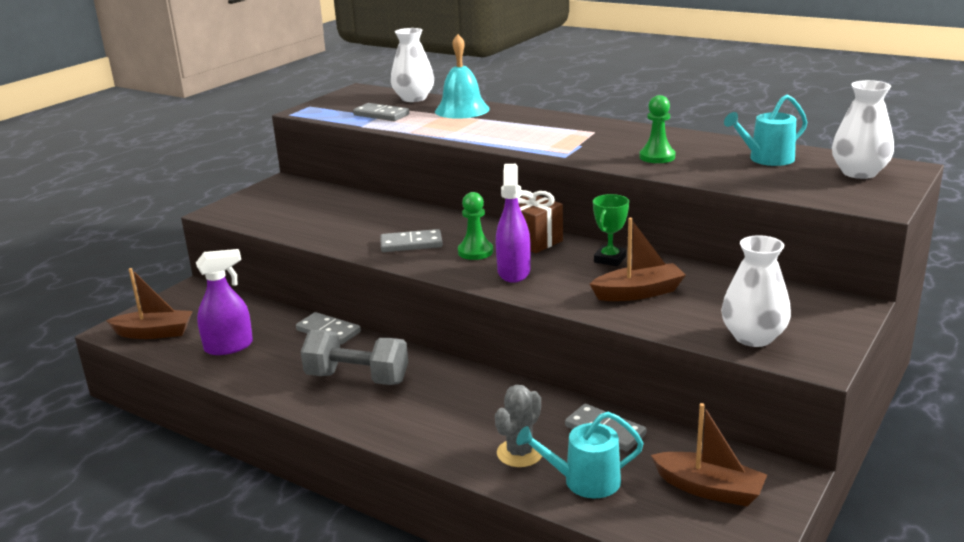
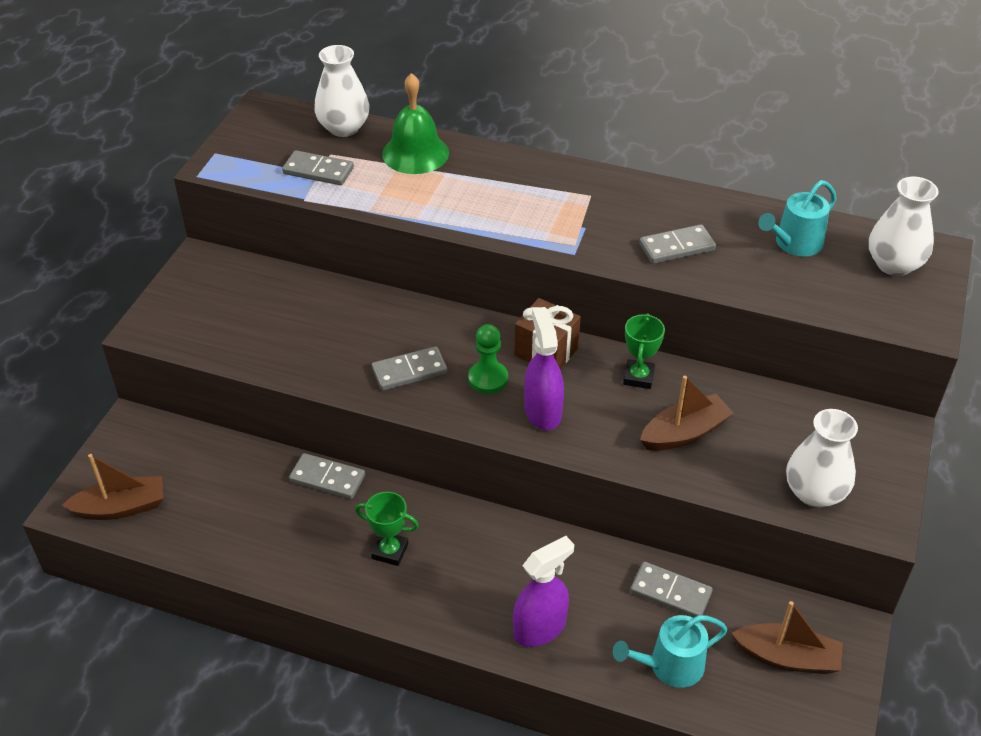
camera: 15 degrees left, 20 degrees up
(229, 347) = (222, 519): purple spray bottle -> purple spray bottle (540, 628)
(357, 378) = (390, 551): grey dumbbell -> green trophy
(462, 110) = (415, 153): turquoise bell -> green bell
(520, 453) = (597, 637): grey cactus -> none
(657, 157) = (677, 247): green pawn -> grey domino

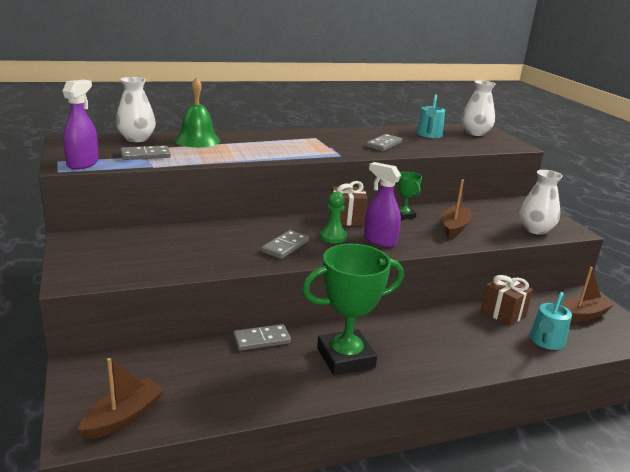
camera: 40 degrees left, 20 degrees down
(390, 551) = (345, 358): green trophy -> green trophy, size x2.08
(540, 628) = (470, 355): purple spray bottle -> purple spray bottle (83, 164)
(670, 592) = (503, 313): grey domino -> brown gift

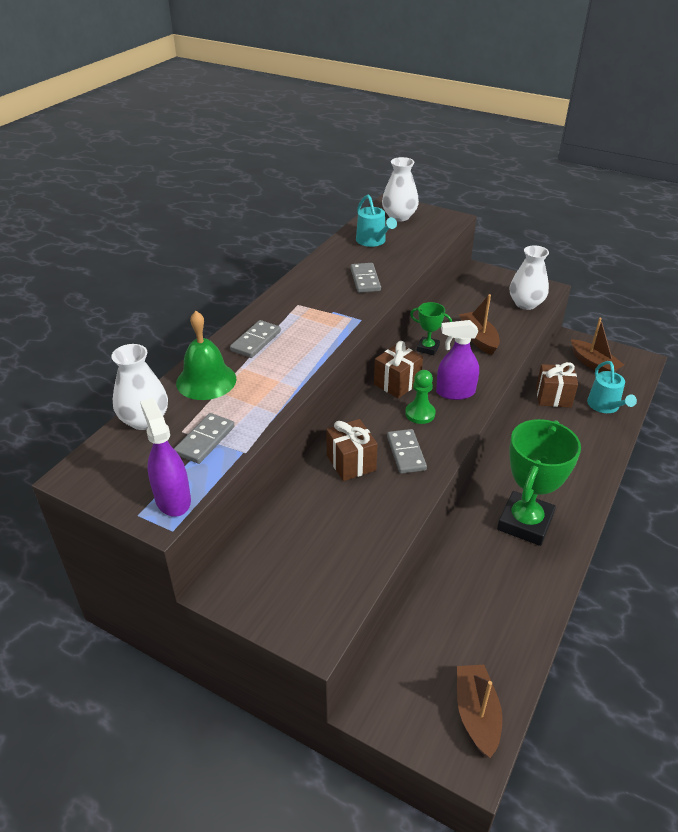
camera: 40 degrees left, 15 degrees up
(242, 233) = (351, 463): none -> brown gift
(261, 339) = (452, 554): grey domino -> grey domino (255, 341)
(581, 315) = (593, 364): brown boat -> brown boat turned 120 degrees clockwise

